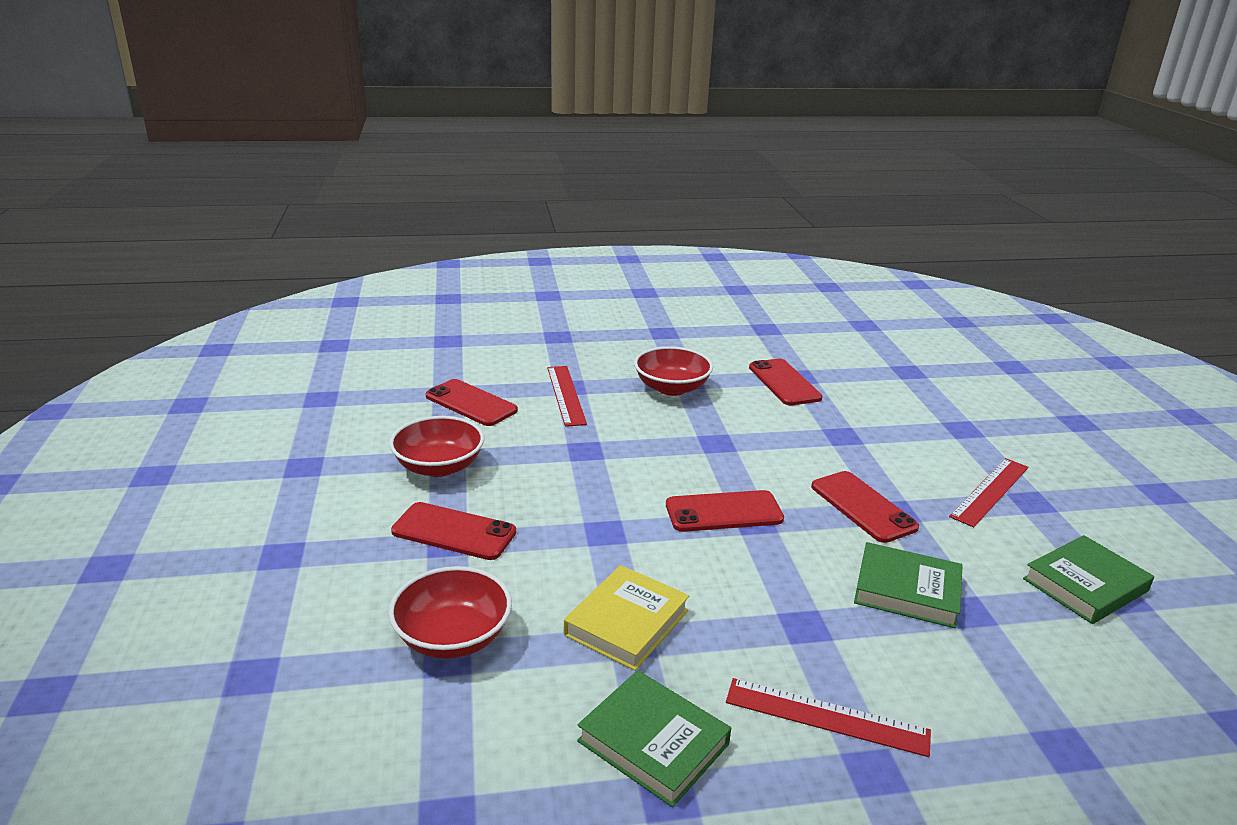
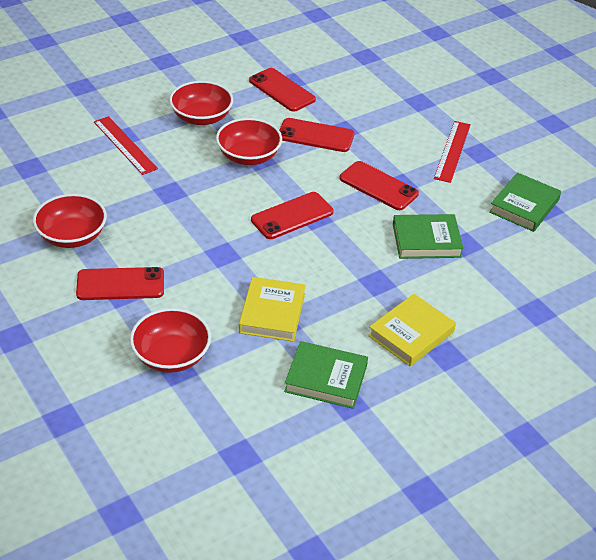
camera: 25 degrees left, 15 degrees up
(471, 403) = (56, 173): red phone -> red phone (315, 136)
(705, 436) = (248, 156): none -> red bowl
(826, 717) = (411, 334): red ruler -> yellow book

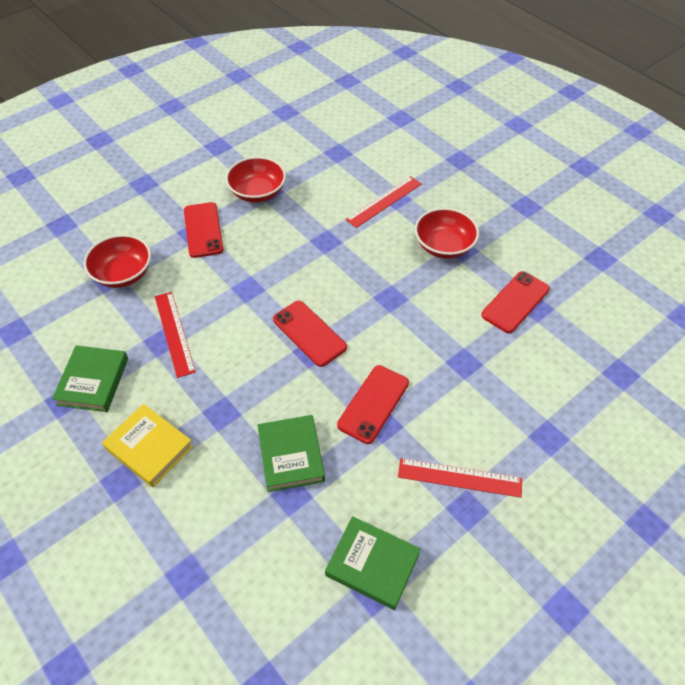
camera: 85 degrees right, 10 degrees up
(248, 156) = (393, 289): red bowl -> none
(272, 313) = (174, 333): yellow book -> red ruler
(315, 136) = (445, 339): red phone -> none

